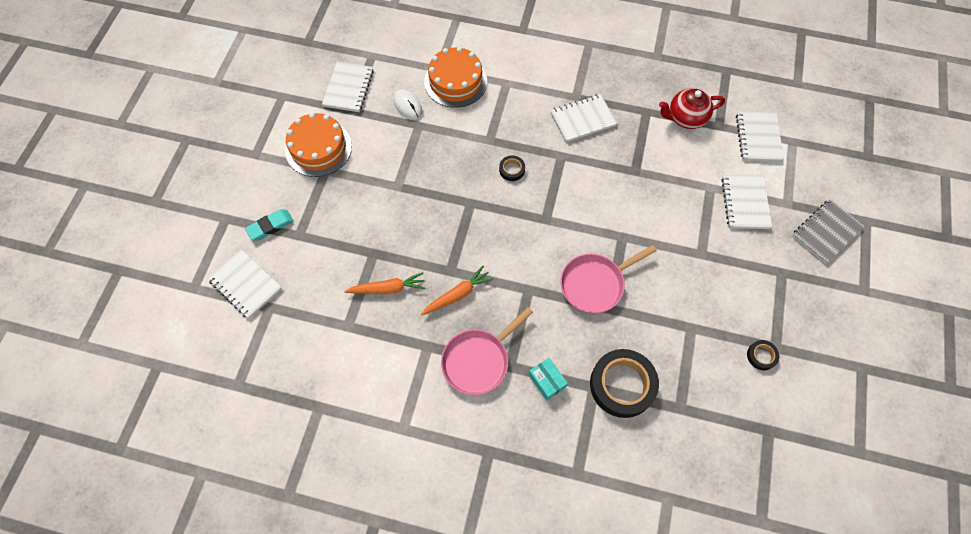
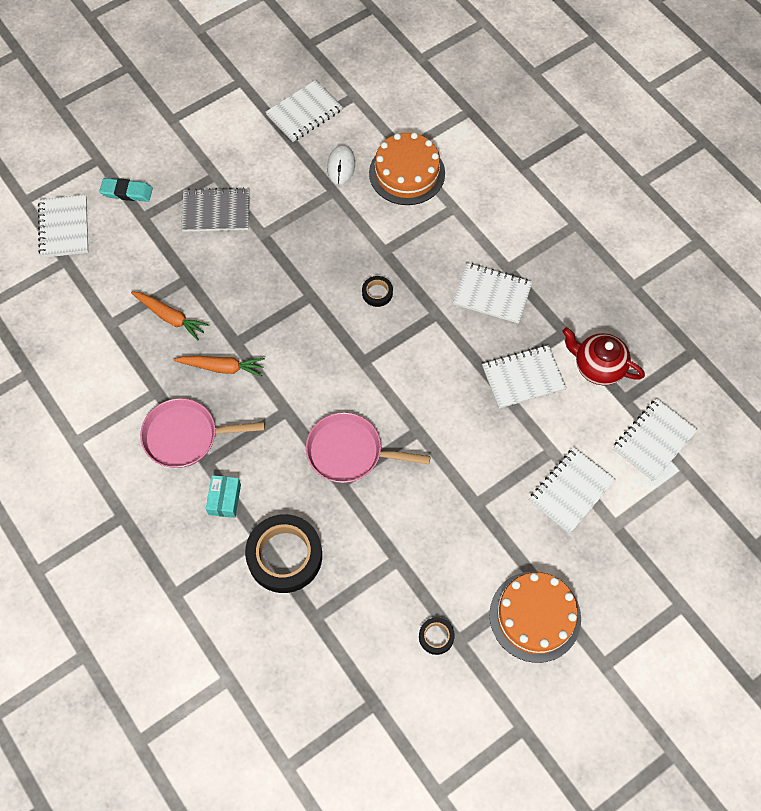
camera: 40 degrees right, 0 degrees up
(318, 148) = (228, 151): orange cake -> orange cake (535, 616)
(651, 156) = (523, 378): none -> white notebook
(826, 232) = (625, 581): grey notebook -> grey notebook (216, 211)

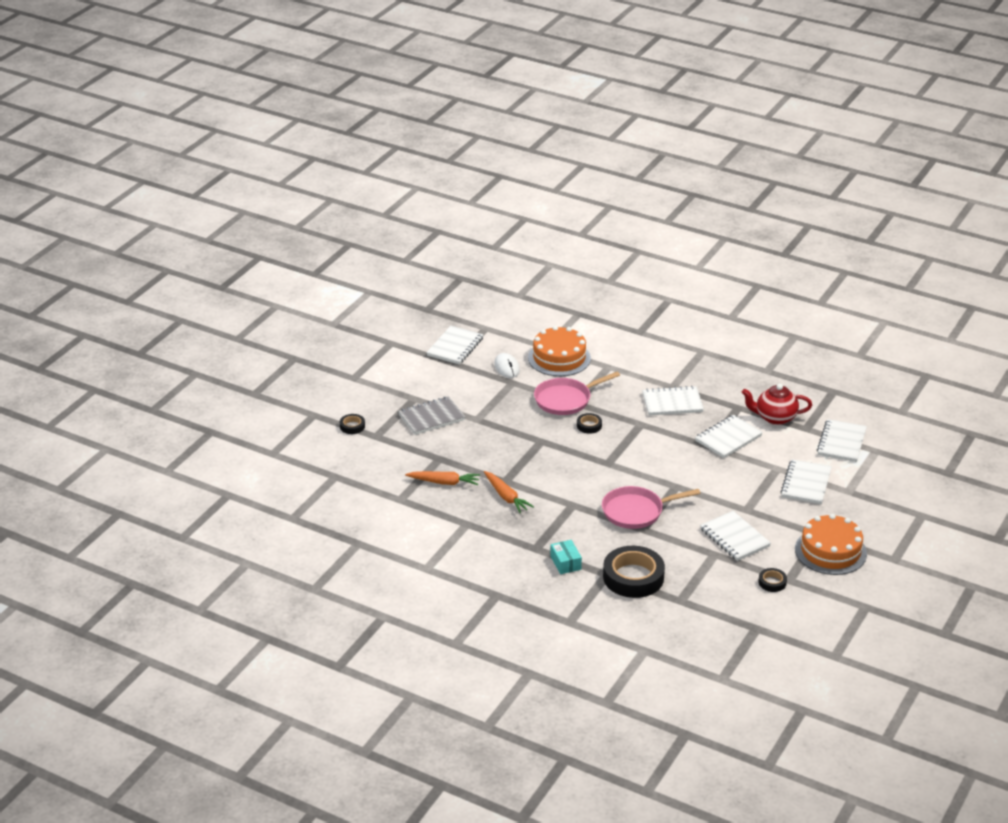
camera: 25 degrees left, 30 degrees down
(64, 227) = (318, 459): white notebook -> white notebook (734, 538)
(127, 192) = (352, 426): turquoise eraser -> black tape
(185, 436) = (509, 540): pink pan -> pink pan (565, 400)
(222, 367) = (506, 497): orange carrot -> orange carrot turned 75 degrees clockwise

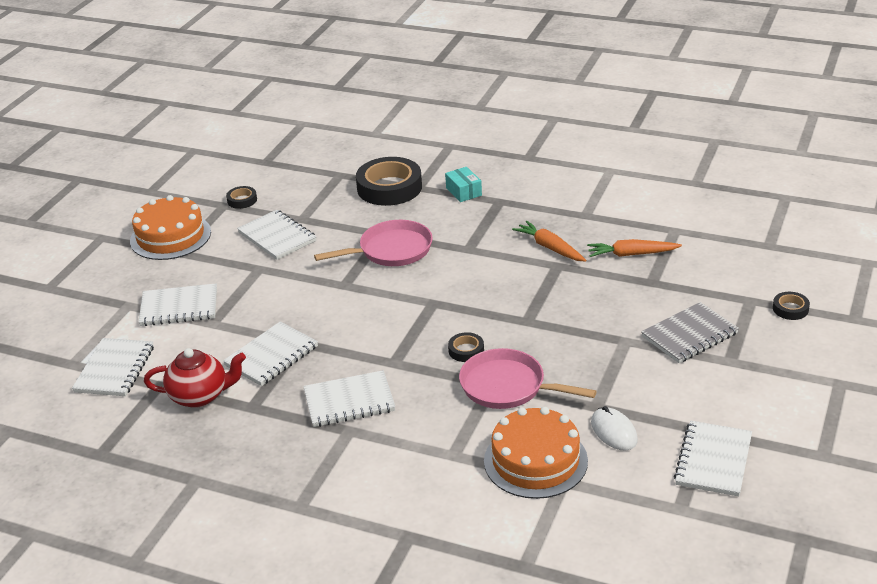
camera: 175 degrees right, 0 degrees up
(565, 400) = (508, 386): pink pan -> pink pan turned 120 degrees counterclockwise
(806, 483) = (179, 307): white notebook -> white notebook turned 75 degrees clockwise

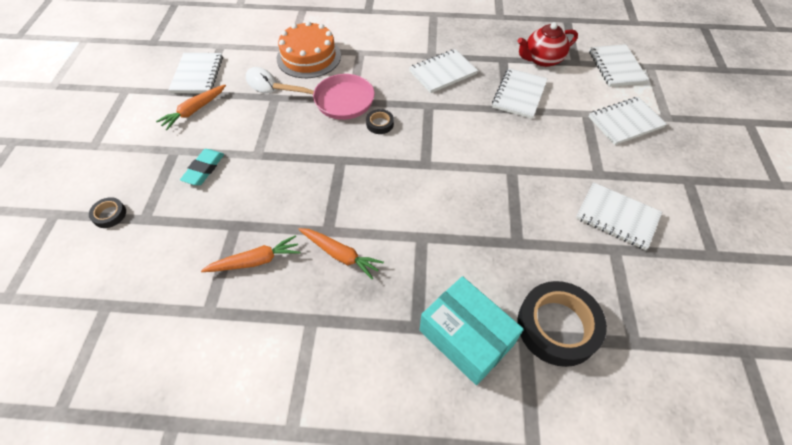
camera: 160 degrees right, 20 degrees up
(170, 236) = (717, 197): orange cake -> none
(242, 200) = (702, 267): black tape -> none
(391, 250) = (495, 220): pink pan -> none
(463, 191) = (466, 337): turquoise box -> turquoise box, size x1.94
(689, 335) = (204, 169): grey notebook -> turquoise eraser
(711, 406) = (194, 111): none -> orange carrot

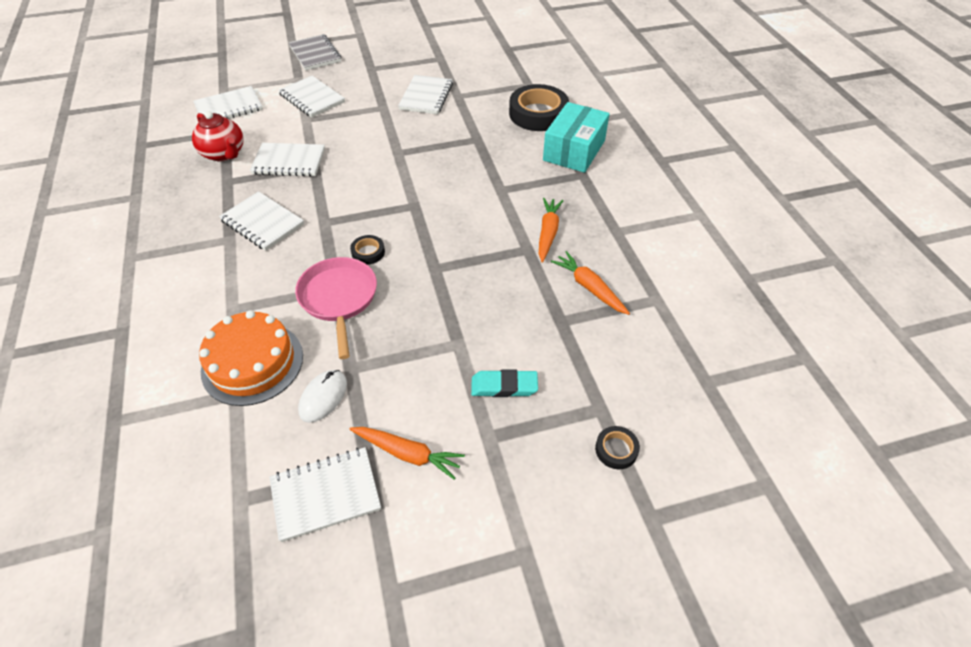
camera: 110 degrees left, 5 degrees down
(723, 137) = (315, 54): none -> grey notebook

